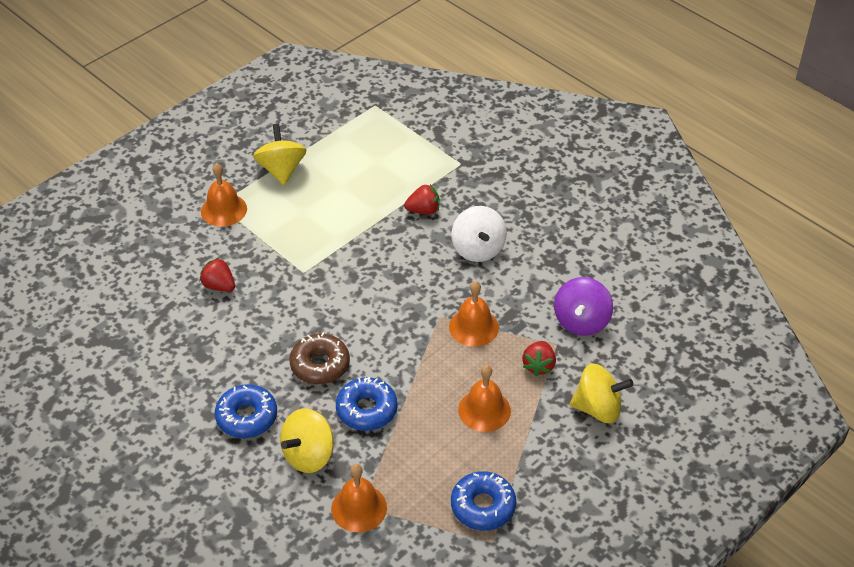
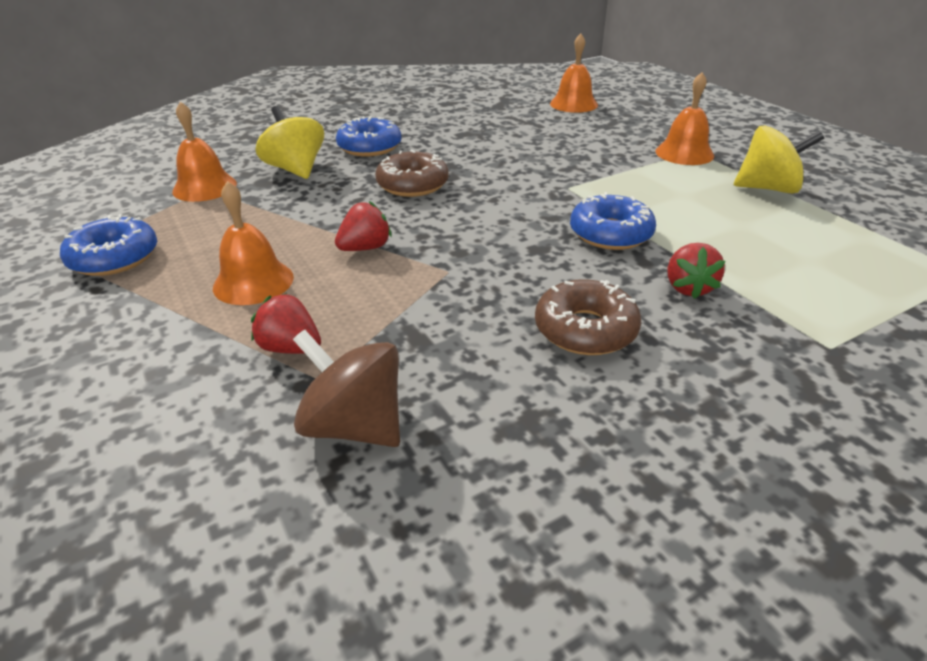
camera: 105 degrees right, 10 degrees down
(219, 286) = (558, 145): red strawberry -> red strawberry (365, 248)
(366, 410) = (326, 203): blue donut -> blue donut (610, 233)
(473, 327) = (411, 297): orange bell -> orange bell (573, 104)
(478, 249) = (585, 329): white spinning top -> brown donut
(581, 321) = (354, 425): purple spinning top -> brown spinning top
(598, 408) = (149, 398): yellow spinning top -> none

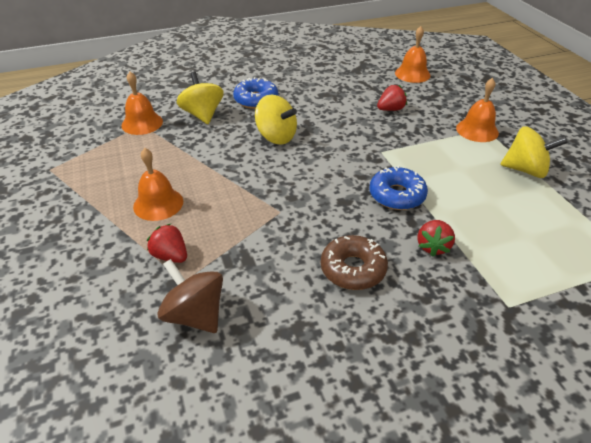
camera: 10 degrees right, 5 degrees up
(114, 258) = (79, 174): blue donut -> none
(365, 248) = (232, 186): red strawberry -> red strawberry (390, 109)
(412, 184) = (276, 137): brown donut -> yellow spinning top

